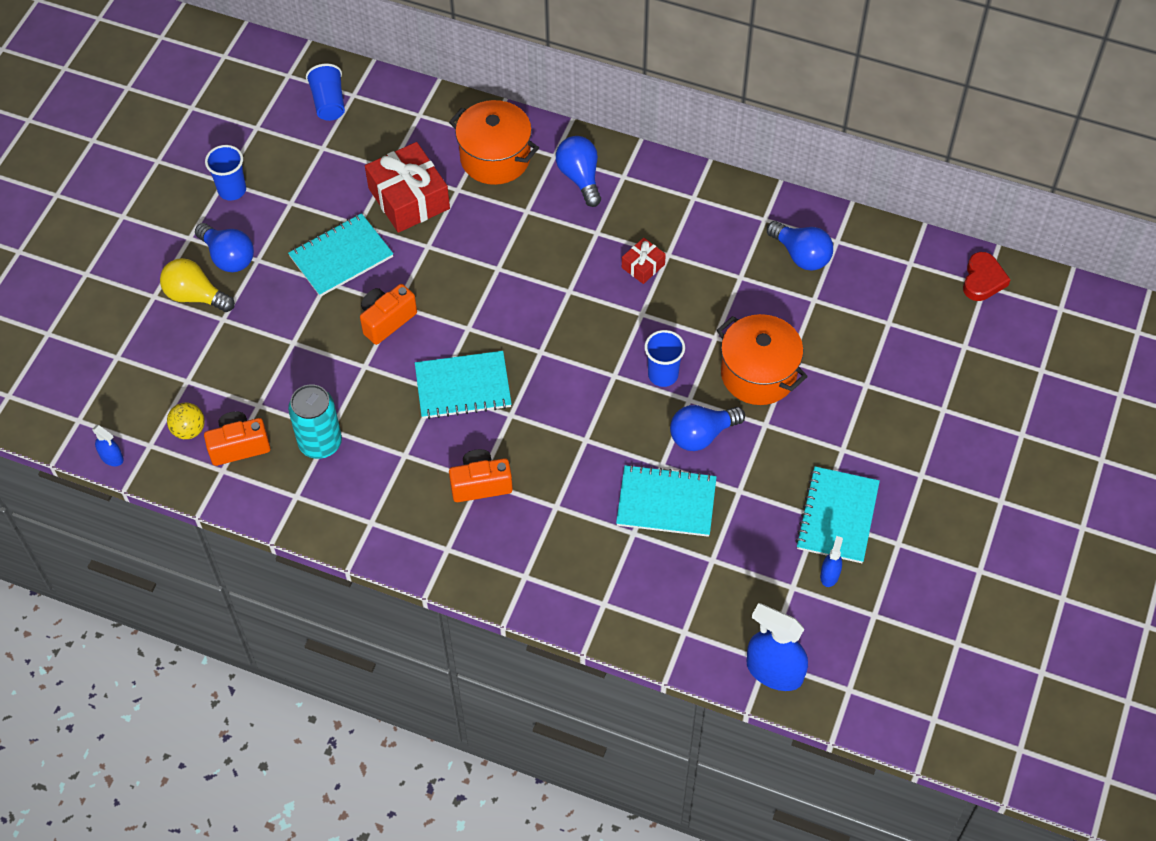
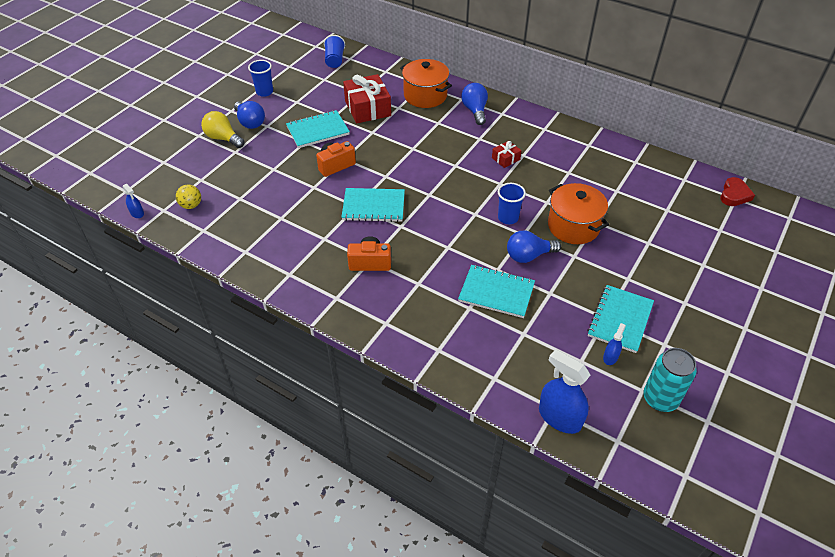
camera: 10 degrees right, 10 degrees down
(239, 446) = (219, 218): orange camera -> none
(320, 443) = (271, 224): turquoise can -> turquoise can (660, 399)
(801, 255) = (610, 166): blue light bulb -> none

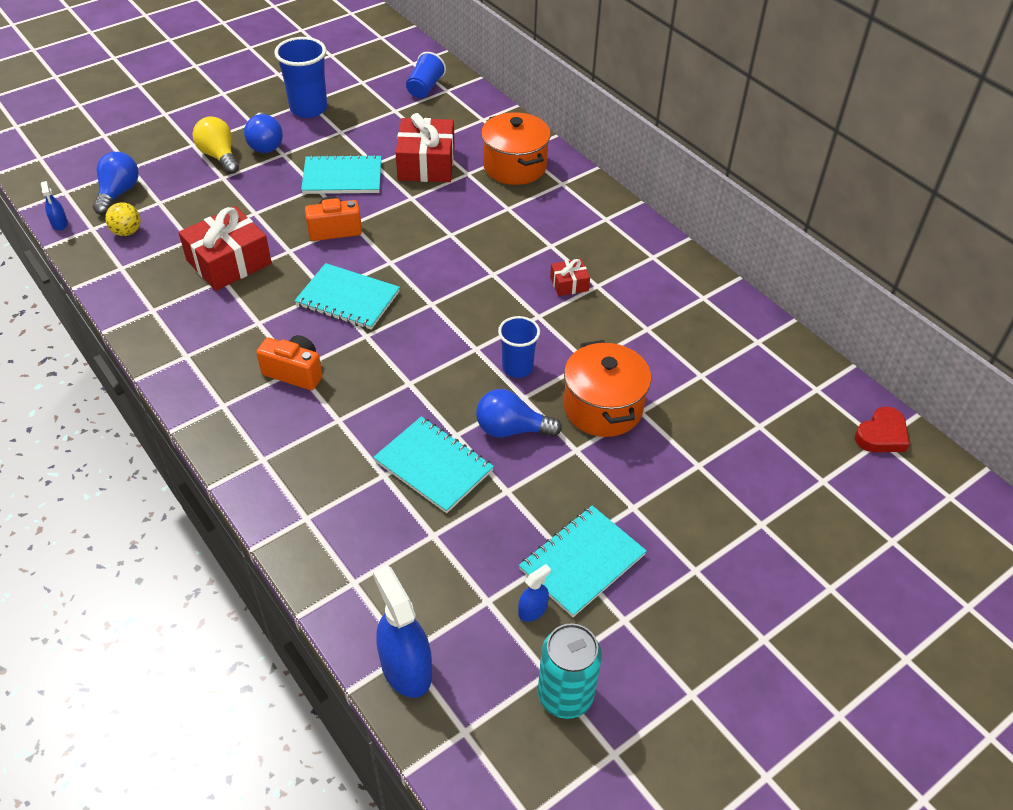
camera: 20 degrees right, 0 degrees up
(264, 92) = (308, 108): blue cup -> blue cup, size x1.55
(277, 205) = (229, 262): none -> red gift
(475, 111) = (570, 205): blue light bulb -> blue light bulb (118, 193)

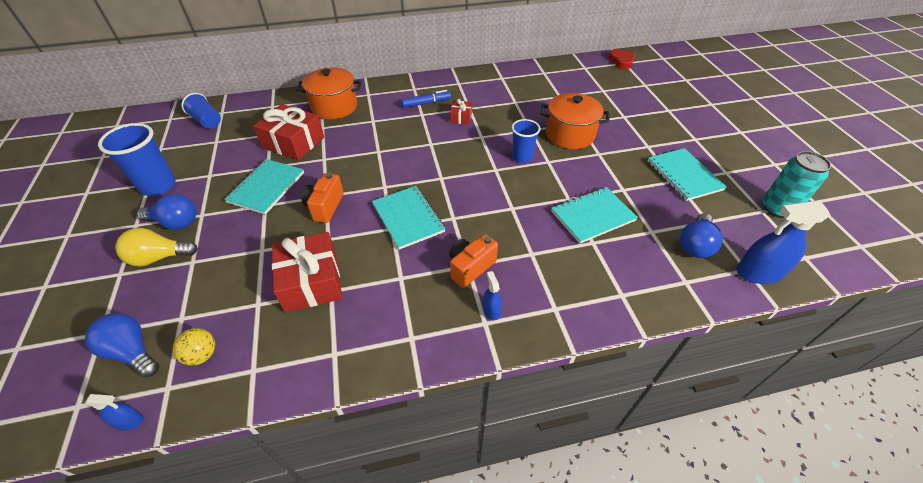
camera: 65 degrees left, 0 degrees up
(348, 298) = (408, 218): turquoise notebook -> turquoise notebook turned 75 degrees counterclockwise
(511, 429) = (573, 174): blue light bulb -> blue light bulb (695, 245)
(532, 610) = (717, 204): blue spray bottle -> blue spray bottle (491, 310)
(579, 241) = (426, 103): none -> blue marker

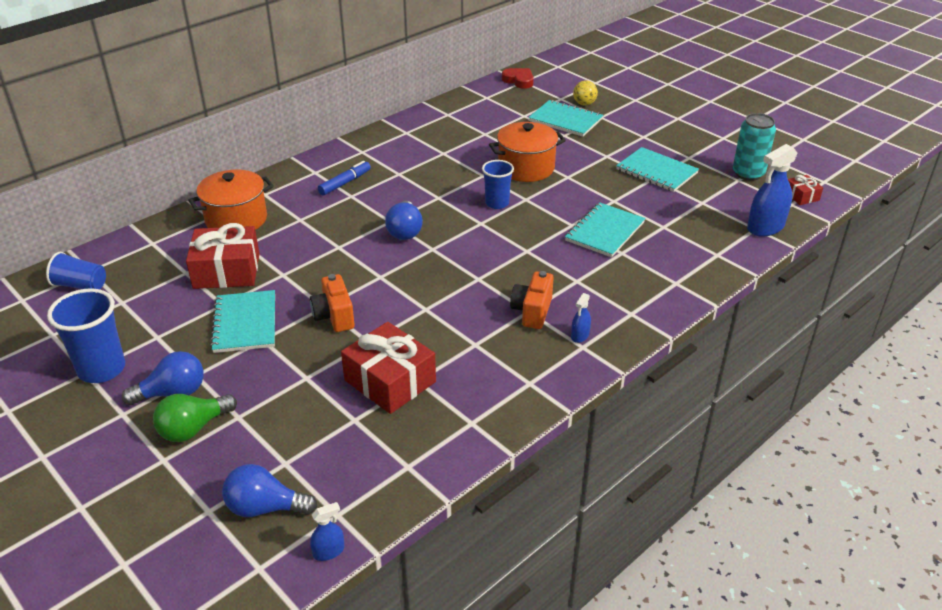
camera: 30 degrees left, 10 degrees down
(159, 257) = (193, 428): yellow light bulb -> green light bulb
(202, 355) = (343, 478): yellow ball -> yellow ball (584, 104)
(408, 218) = (433, 294): turquoise notebook -> turquoise notebook (565, 120)
(461, 117) = (398, 185): red gift -> red gift (801, 196)
(491, 310) = (580, 335): blue spray bottle -> blue spray bottle turned 105 degrees counterclockwise
(695, 245) = (705, 224): blue light bulb -> blue light bulb (405, 231)

